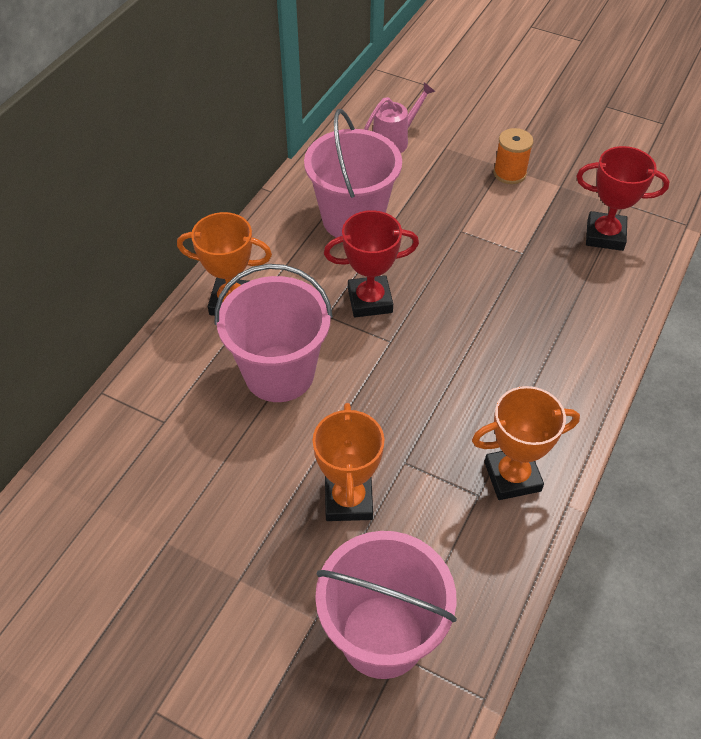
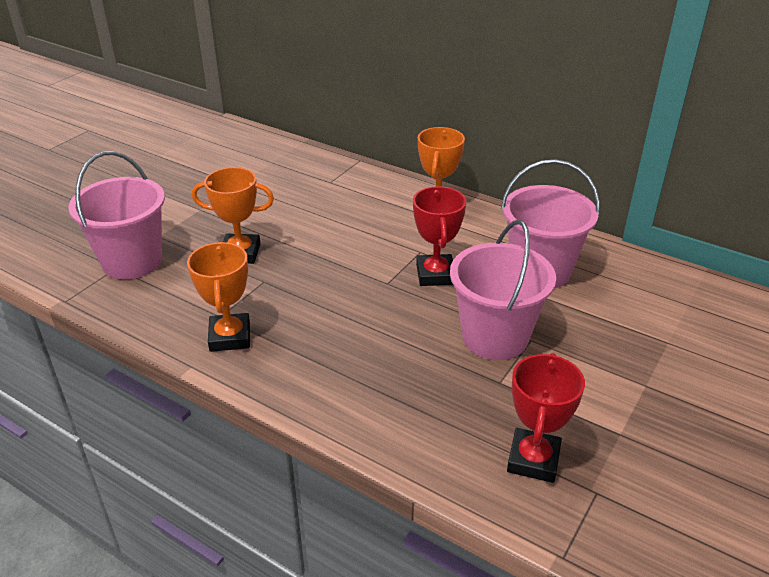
camera: 95 degrees right, 15 degrees down
(279, 373) = (362, 227): pink bucket -> pink bucket (495, 337)
(395, 141) = (668, 305): pink watering can -> none
(509, 173) = (633, 389): orange spool -> none

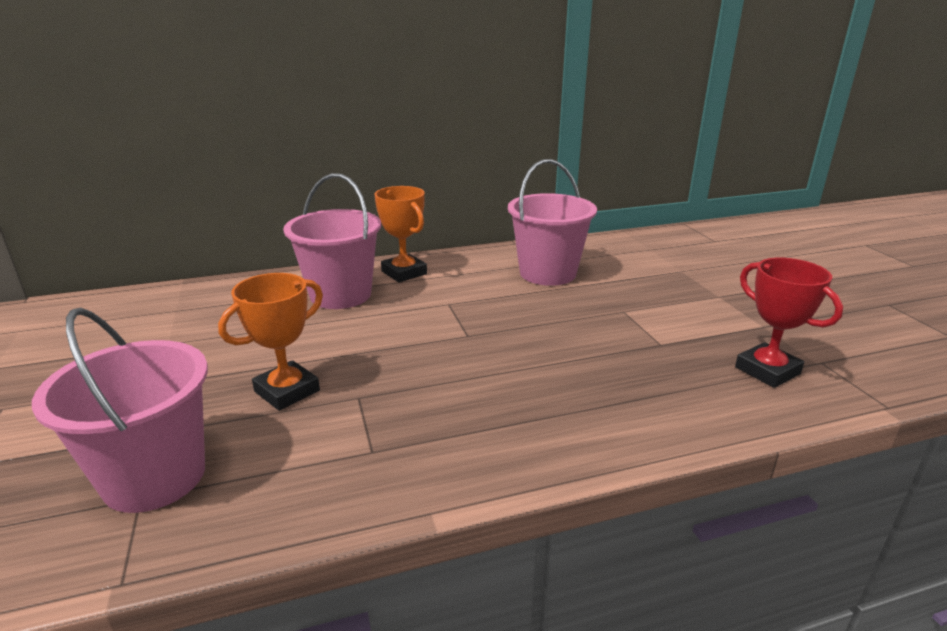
camera: 50 degrees left, 10 degrees down
(230, 337) = (418, 459): orange trophy -> none
(435, 274) = (490, 311): red trophy -> none
(495, 337) = (603, 322): pink bucket -> pink bucket (340, 295)

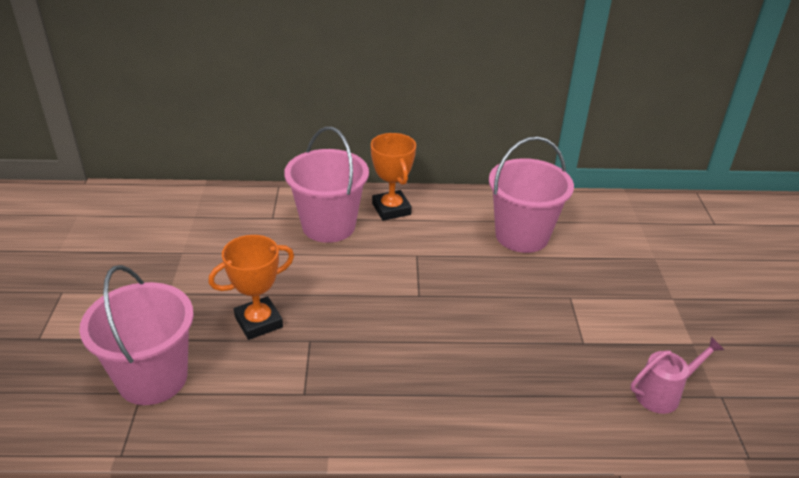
camera: 15 degrees right, 10 degrees up
(767, 370) = (663, 394): red trophy -> pink watering can

